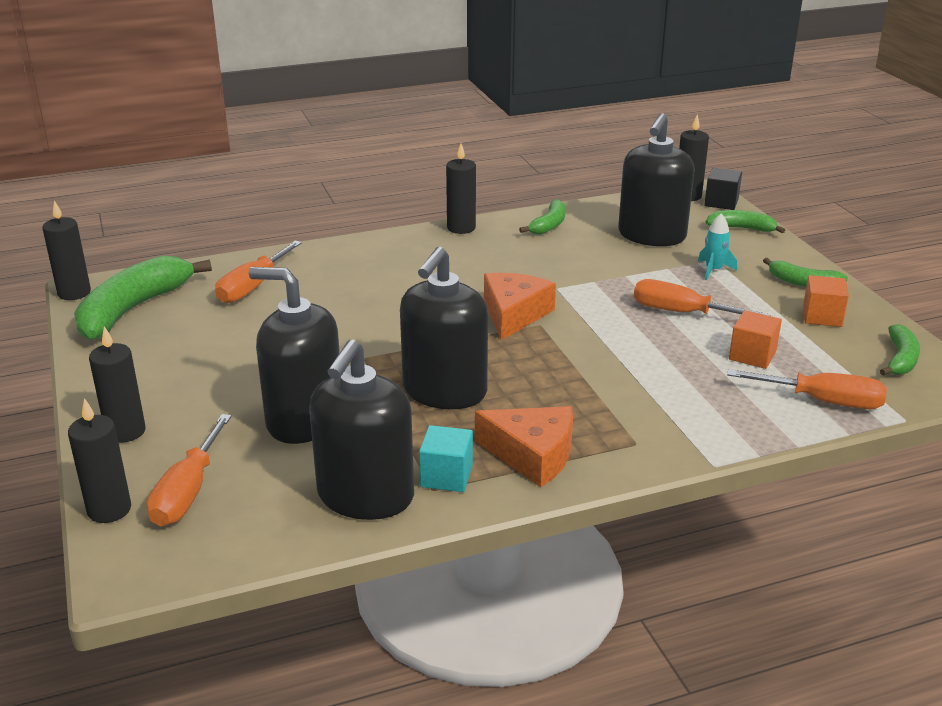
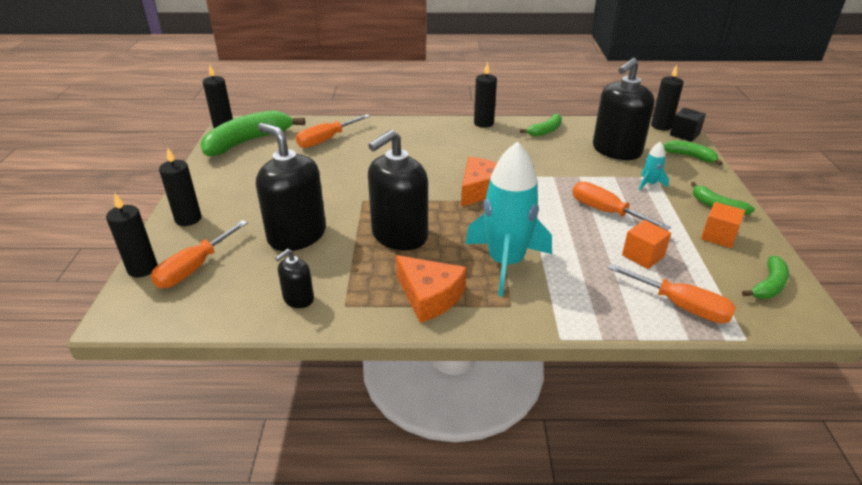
camera: 20 degrees right, 5 degrees up
(365, 496) = (298, 299): black soap dispenser -> black soap dispenser, size x0.48
(446, 476) = (360, 297): turquoise cube -> none
(599, 396) = (505, 262): none -> turquoise rocket

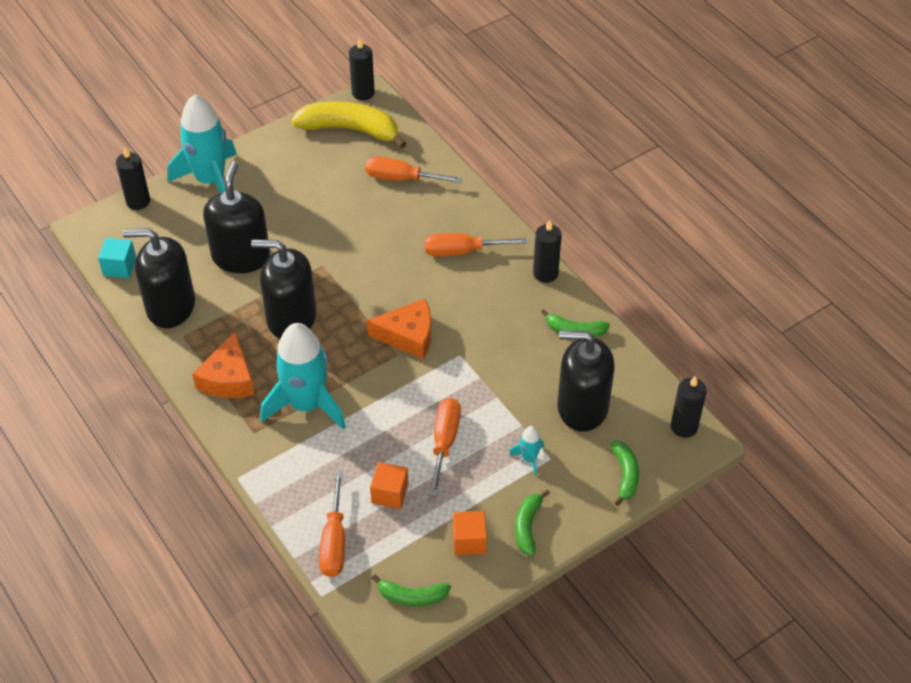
camera: 55 degrees right, 15 degrees up
(188, 219) = (210, 180): black candle -> turquoise rocket
(194, 268) = (159, 227): orange screwdriver -> orange screwdriver (462, 251)
(202, 313) = (120, 267): none -> turquoise cube
(248, 141) = (350, 130): green banana -> yellow banana
(298, 299) = (170, 306): black soap dispenser -> black soap dispenser, size x2.07
(684, 134) = (680, 455): black cube -> none

